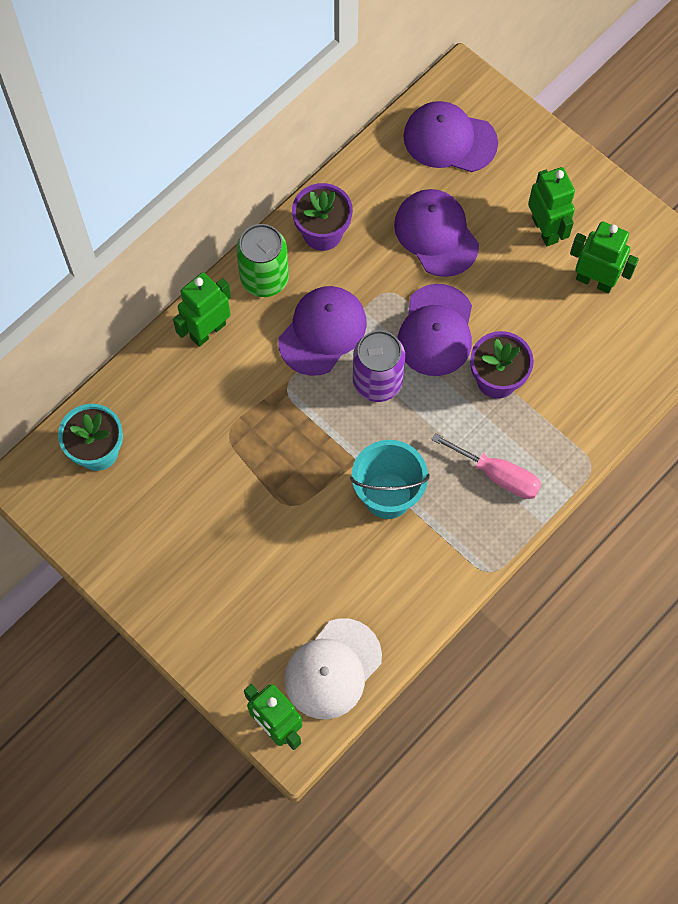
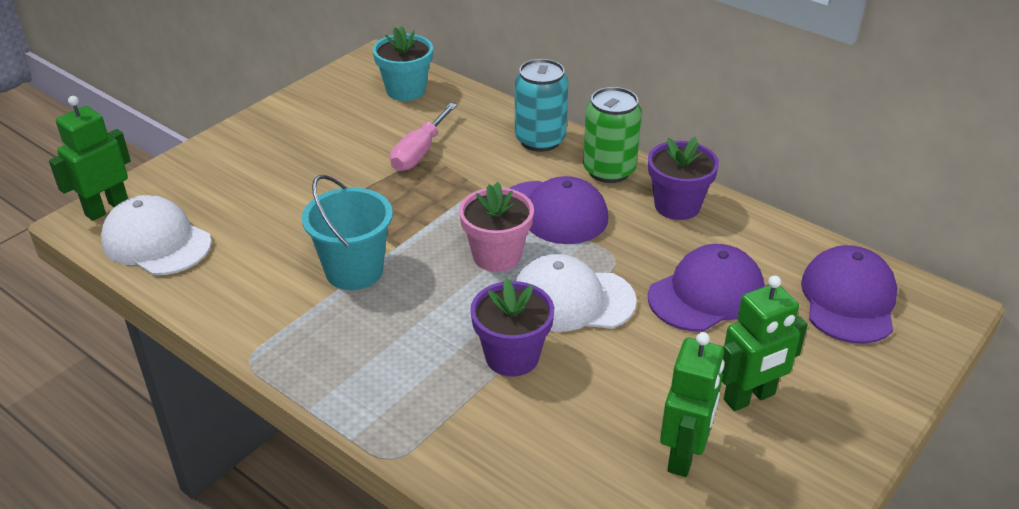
camera: 85 degrees right, 30 degrees down
(208, 331) = (540, 140): green robot -> turquoise can
(377, 382) = (497, 256): purple can -> pink flower pot
(436, 330) = (572, 299): purple cap -> white cap
(498, 475) = (378, 362): pink screwdriver -> pink screwdriver (419, 152)

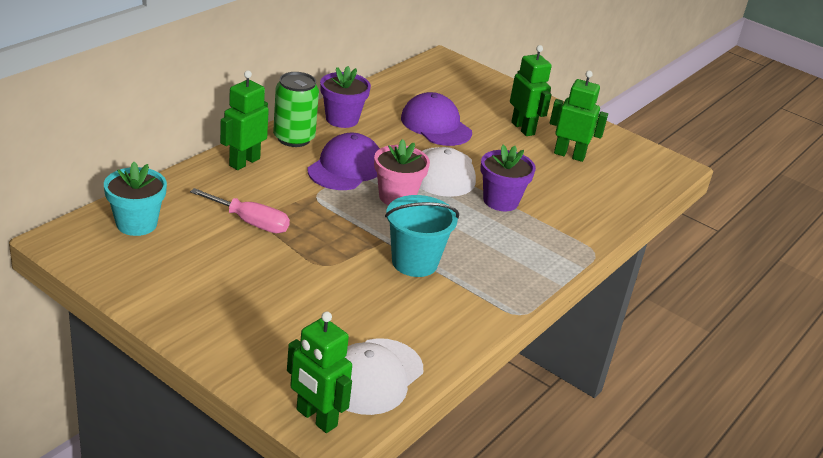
camera: 95 degrees left, 5 degrees down
(540, 140) = (244, 162): turquoise can -> green robot
(848, 299) = (439, 83): purple cap -> none

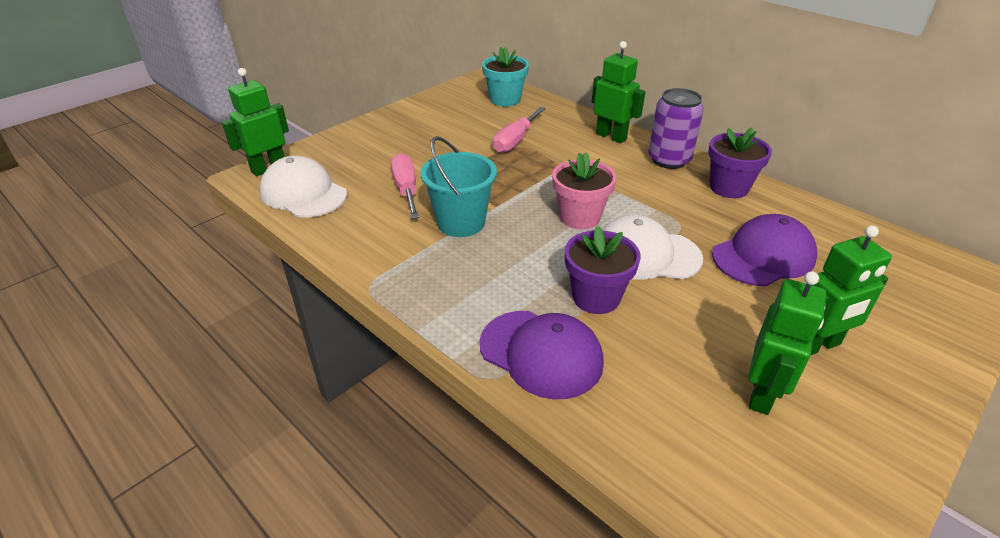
camera: 100 degrees right, 5 degrees up
(294, 138) = (669, 160): green can -> purple can
(346, 168) = (625, 188): purple cap -> purple cap (541, 353)
(358, 298) = (406, 189): none -> pink screwdriver

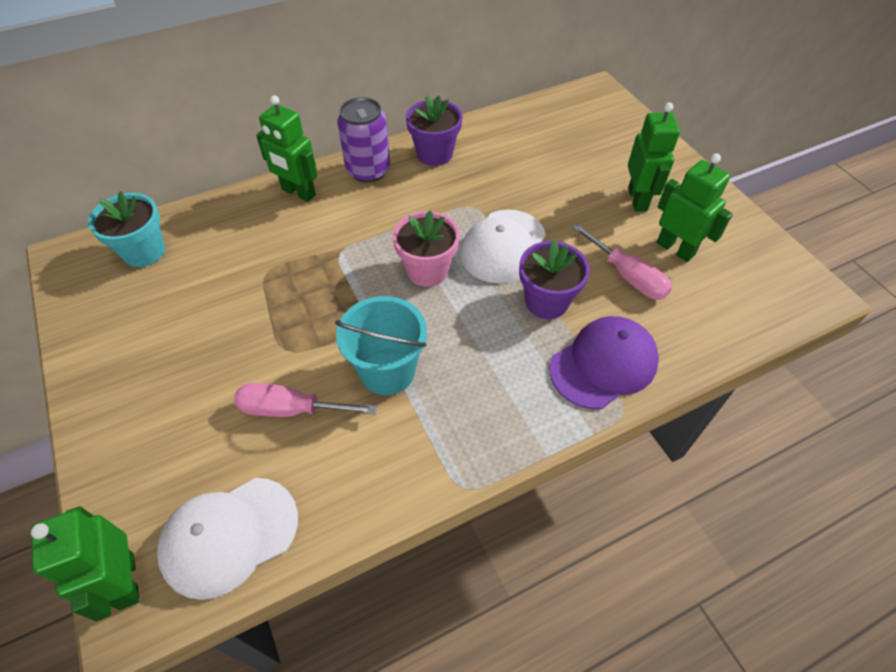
camera: 70 degrees left, 15 degrees up
(515, 141) = (251, 273): pink screwdriver -> pink screwdriver (627, 276)
(611, 136) = (298, 193): green robot -> green robot turned 120 degrees counterclockwise
(763, 256) = (534, 178): purple cap -> none

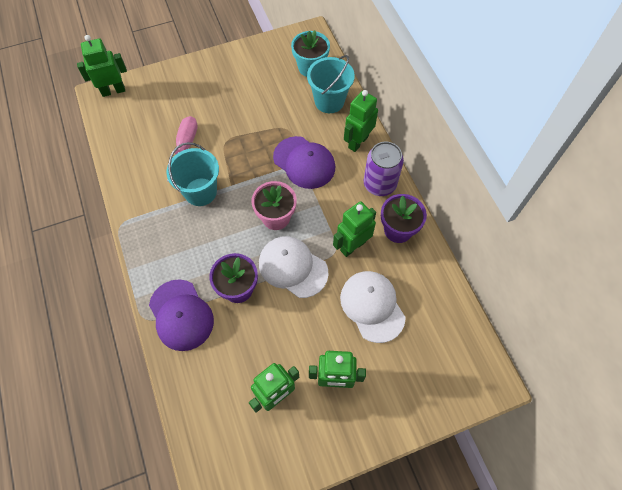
camera: 95 degrees right, 10 degrees up
(219, 225) = (329, 101): none -> turquoise bucket
(229, 536) = (123, 125): white cap -> white cap (372, 306)
(332, 246) = (304, 162): none -> purple cap
(462, 192) = (352, 246): none -> green robot
(627, 276) = (253, 350): pink screwdriver -> none

